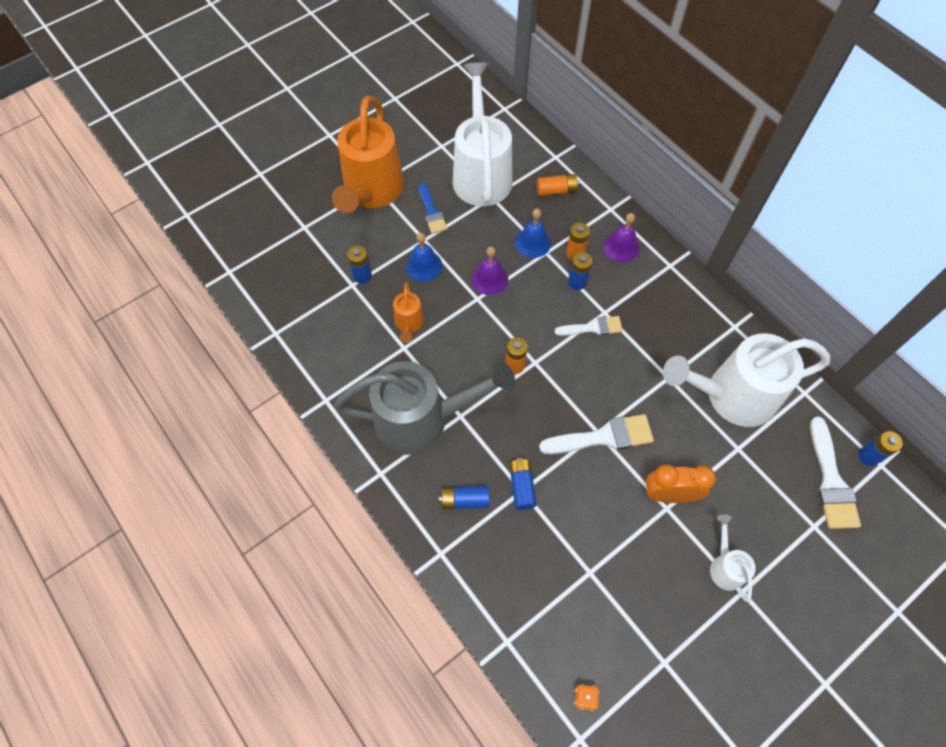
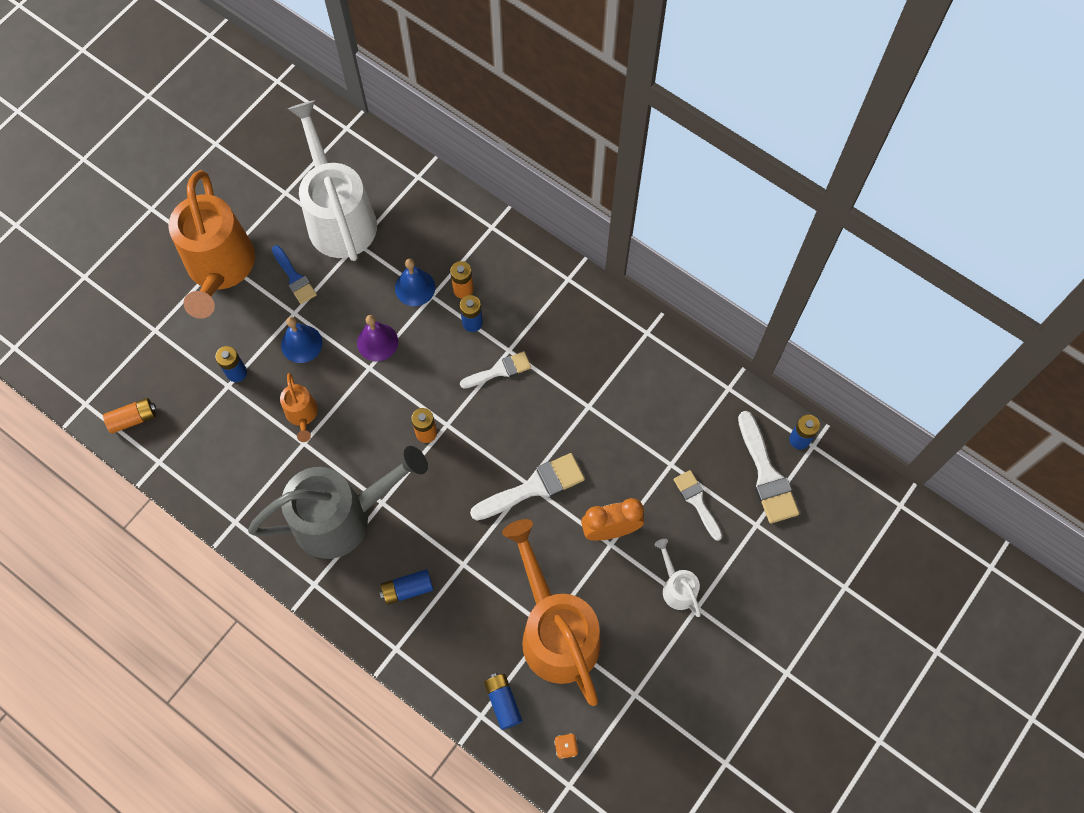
camera: 15 degrees left, 5 degrees up
(522, 486) = (462, 560): blue battery -> blue battery (503, 702)
(556, 190) = (427, 218): orange battery -> orange battery (133, 419)
(597, 576) = (555, 630): none -> orange watering can
(621, 247) = (511, 270): purple bell -> none
(730, 396) = (654, 410): white watering can -> none
(758, 489) = (697, 501): none -> white brush

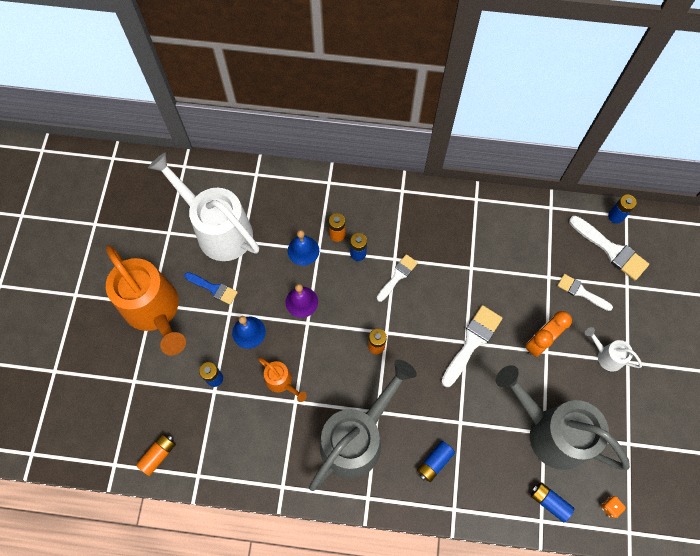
camera: 30 degrees left, 0 degrees up
(555, 630) = (550, 431): orange watering can -> grey watering can

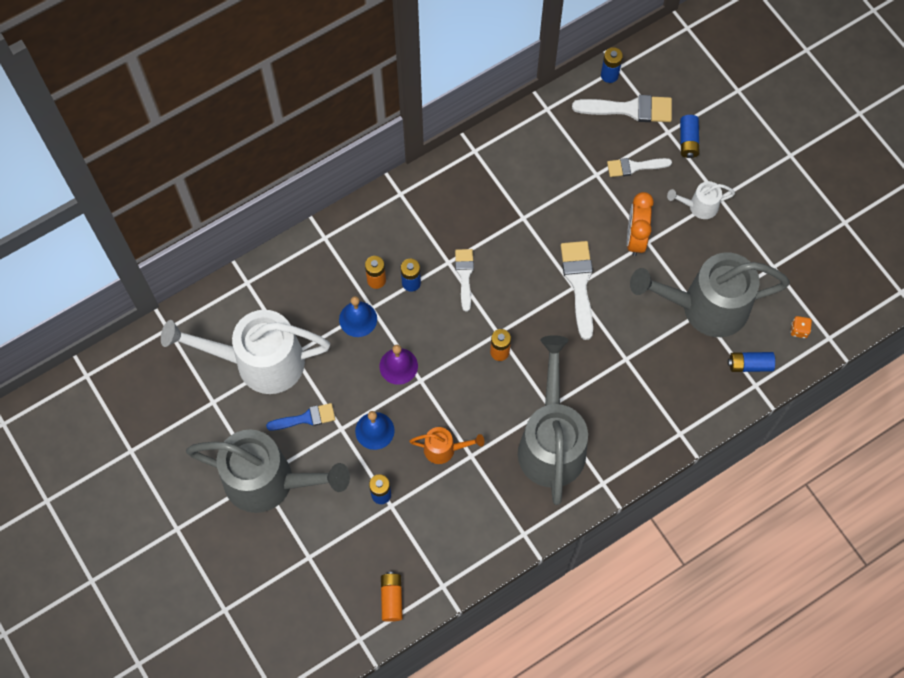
camera: 40 degrees left, 0 degrees up
(155, 311) = (270, 482): orange watering can -> grey watering can
(434, 462) = (632, 409): blue battery -> blue battery (688, 141)

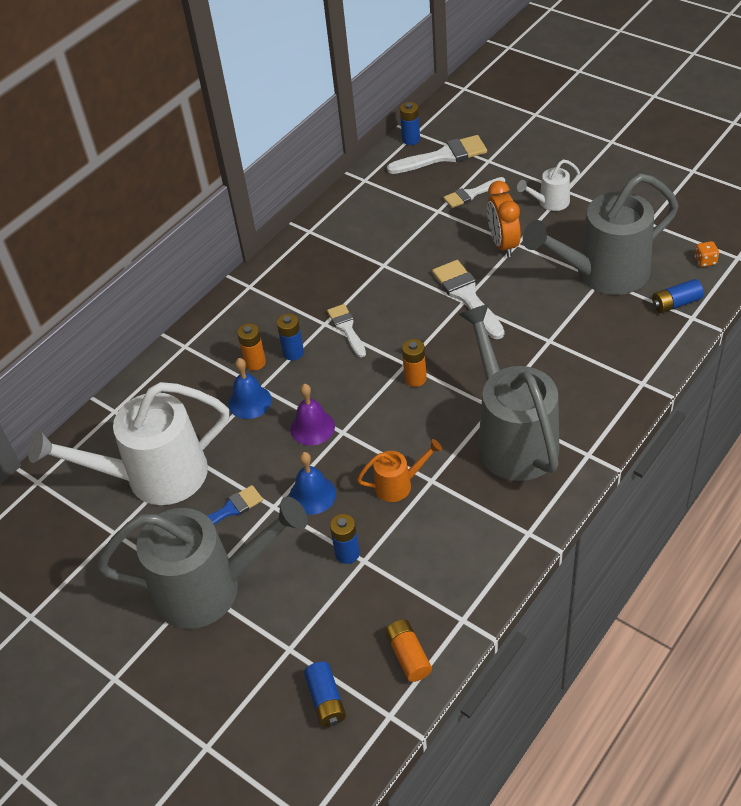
camera: 15 degrees left, 20 degrees down
(688, 141) = (511, 161): blue battery -> blue battery (326, 700)

